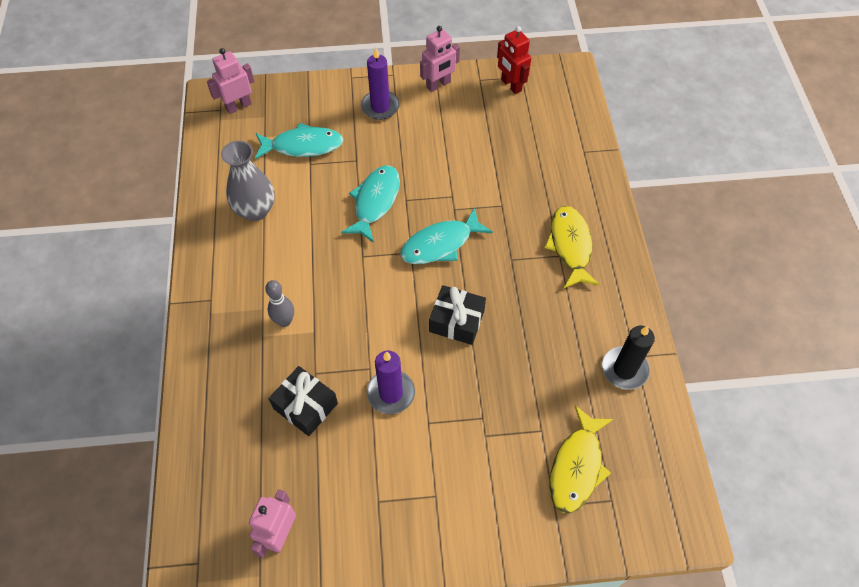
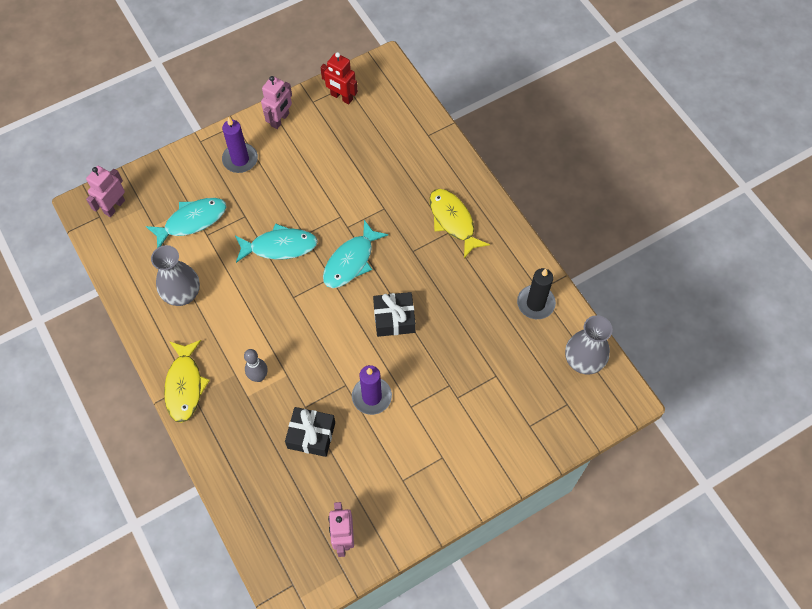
camera: 25 degrees left, 5 degrees up
(375, 202) = (279, 246): turquoise fish -> turquoise fish turned 90 degrees clockwise
(577, 466) = (533, 391): yellow fish -> yellow fish (185, 385)
(653, 458) = (583, 361): none -> grey vase

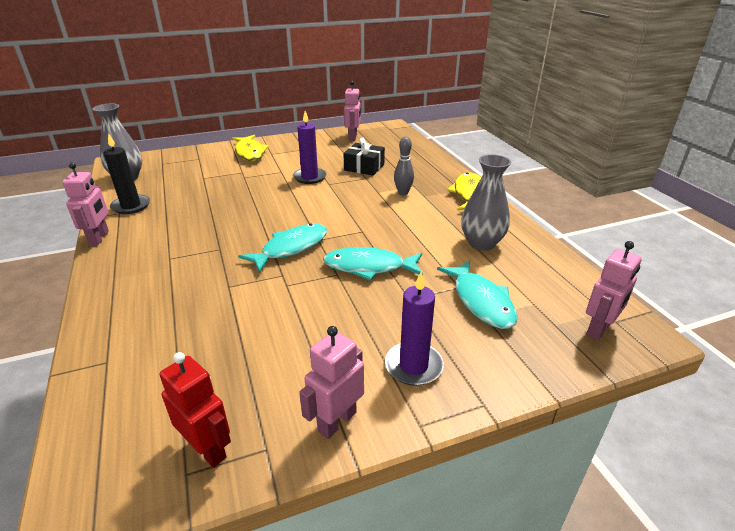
camera: 170 degrees left, 30 degrees down
(192, 221) = (481, 301): turquoise fish -> turquoise fish turned 90 degrees counterclockwise
(394, 319) = (268, 210): black gift -> none
(453, 221) = (155, 266): yellow fish -> yellow fish (250, 153)
(526, 249) = (99, 238): none -> pink robot

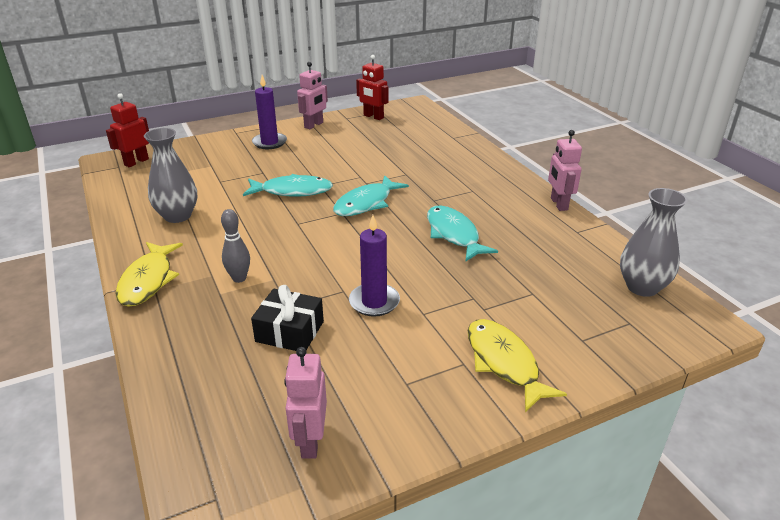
camera: 175 degrees right, 0 degrees up
(131, 206) = (574, 240): black candle -> none
(481, 301) = (208, 173): turquoise fish -> turquoise fish (454, 234)
(599, 329) = (136, 162): pink robot -> red robot

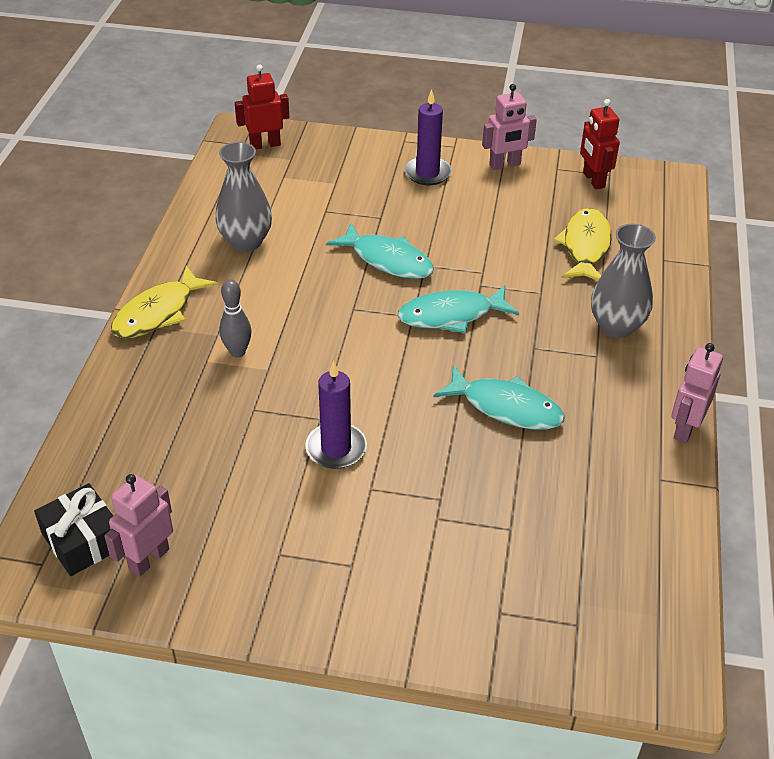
camera: 35 degrees right, 10 degrees up
(290, 331) = (229, 438): black gift -> black gift (83, 540)
(454, 234) = (506, 407): turquoise fish -> turquoise fish turned 105 degrees clockwise
(504, 363) = (390, 588): yellow fish -> yellow fish (585, 246)
(642, 287) = (649, 592): grey vase -> grey vase (616, 326)

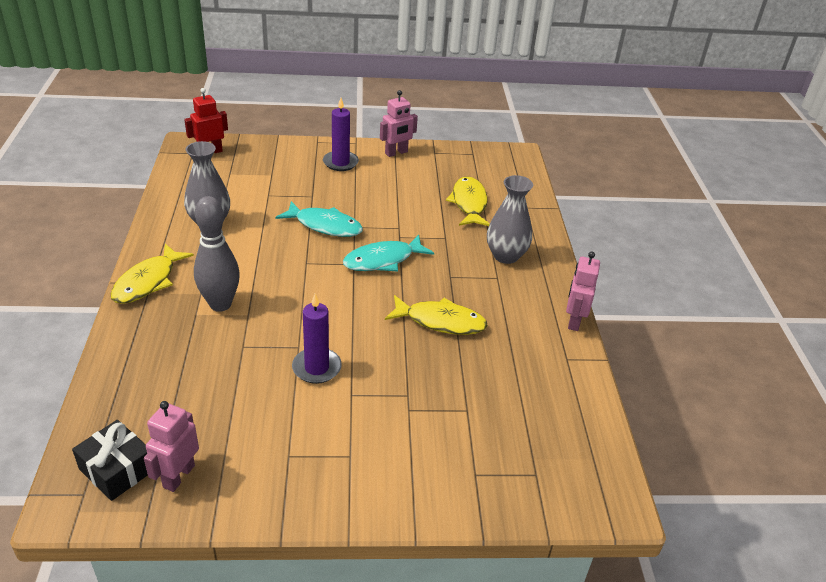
camera: 15 degrees left, 5 degrees down
(237, 352) = (220, 304): grey bowling pin -> grey bowling pin, size x1.70
(506, 407) = (440, 321): turquoise fish -> yellow fish
(593, 180) = (462, 158): red robot -> none

